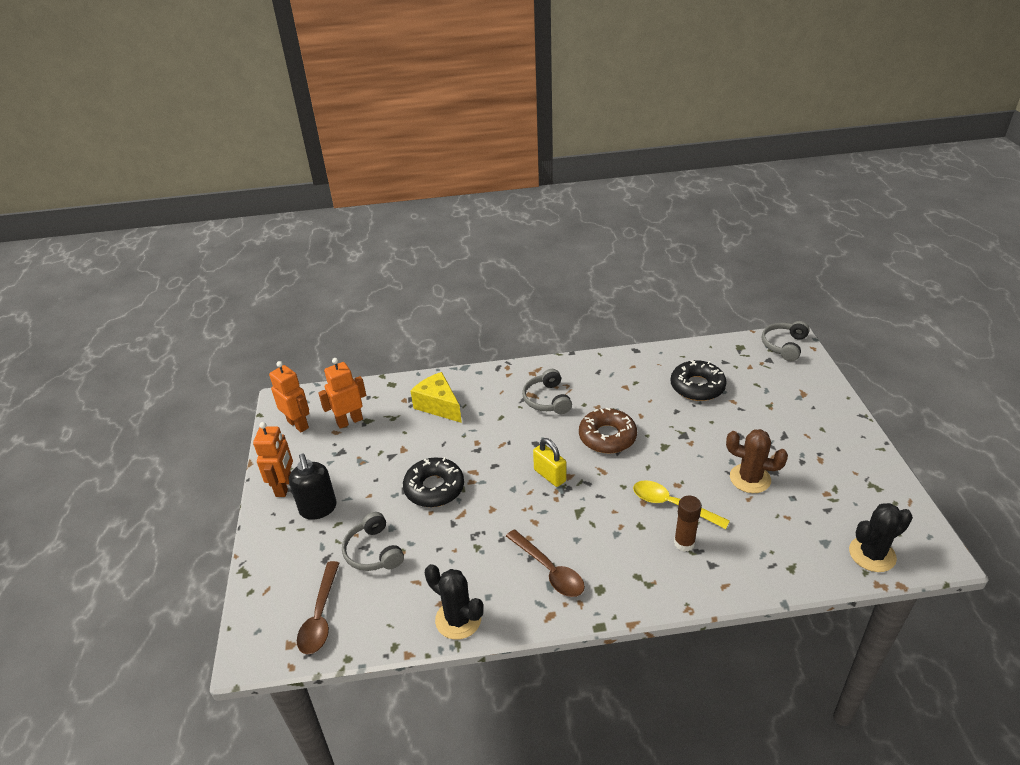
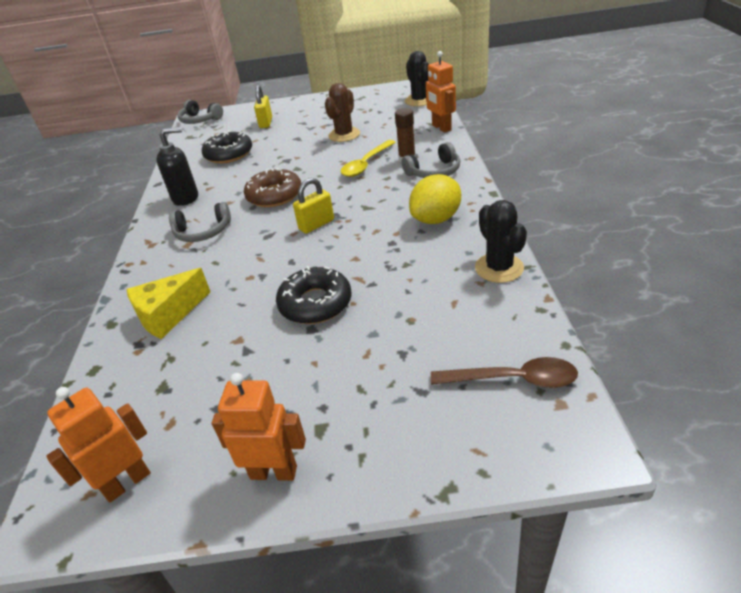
camera: 85 degrees left, 0 degrees up
(318, 509) = (330, 415): black soap dispenser -> black soap dispenser (186, 198)
(349, 421) = (153, 408): orange robot -> orange robot (441, 128)
(373, 551) = (411, 344): grey headphones -> grey headphones (434, 171)
(458, 619) = (499, 268): black cactus -> black cactus turned 60 degrees counterclockwise
(549, 570) = (436, 219): brown spoon -> yellow lemon
(780, 402) = (266, 123): none -> yellow padlock

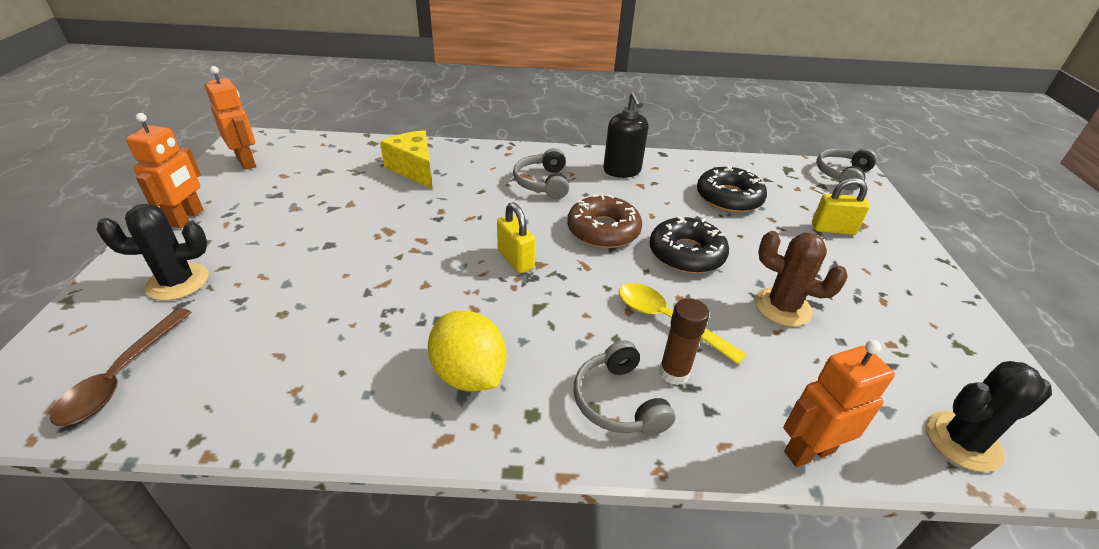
camera: 90 degrees right, 0 degrees up
(315, 303) = (364, 249): black donut -> black donut (686, 254)
(499, 268) = (308, 418): black cactus -> black cactus (178, 282)

